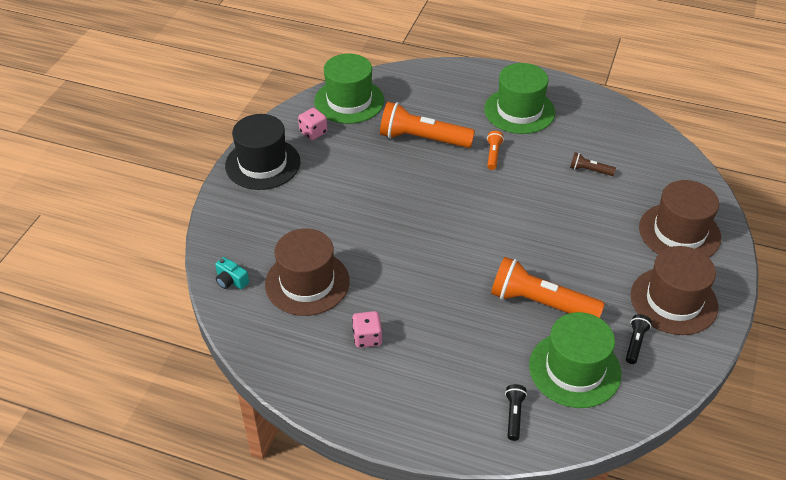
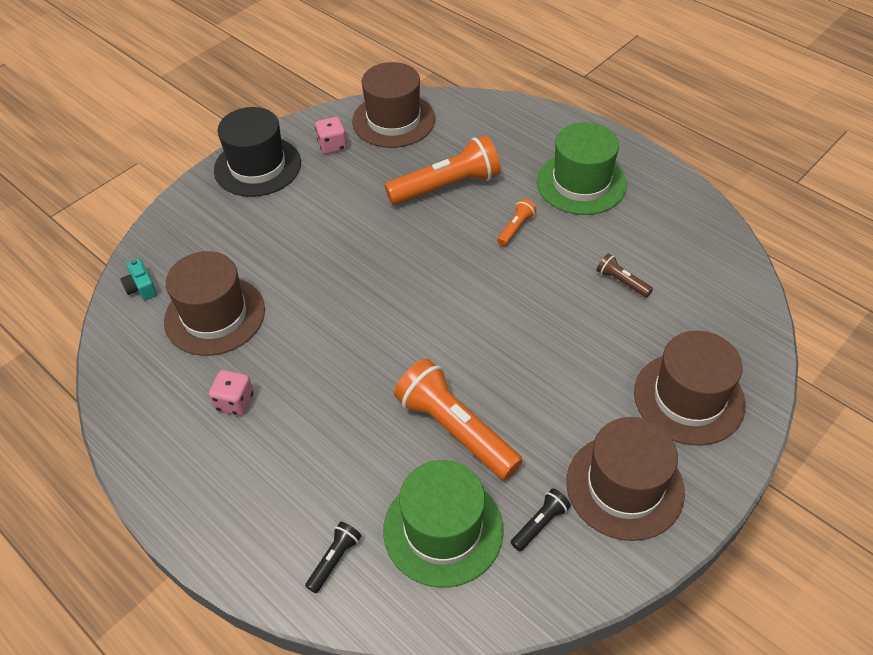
camera: 25 degrees right, 5 degrees up
(349, 101) = (393, 120): green hat -> brown hat
(423, 139) = (446, 186): orange flashlight -> orange flashlight turned 120 degrees clockwise

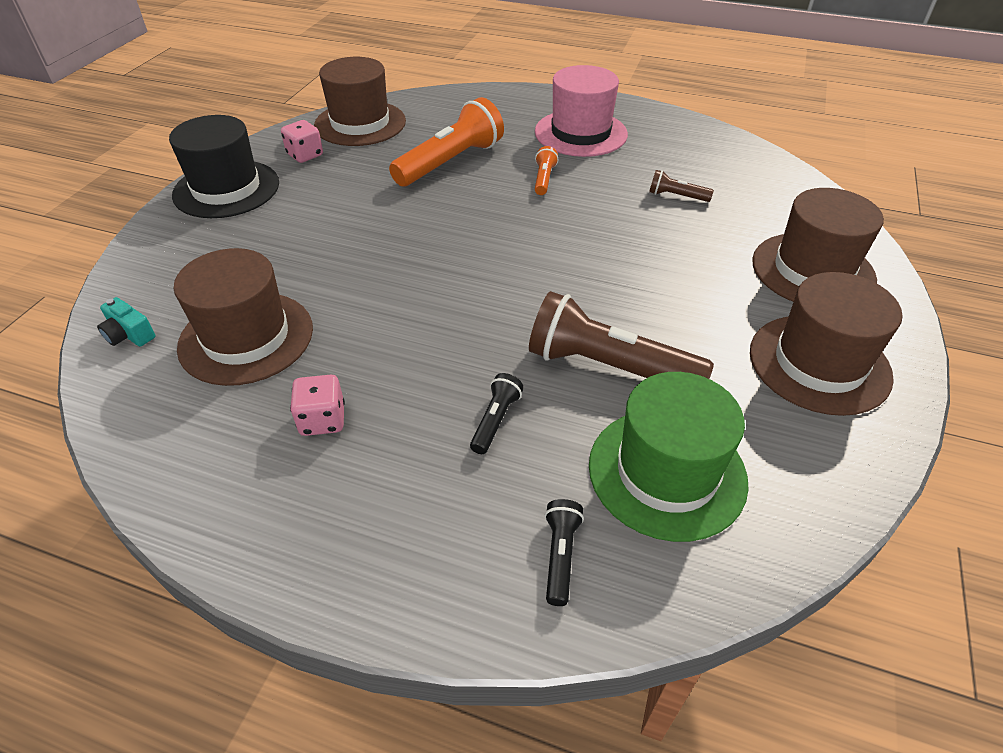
camera: 25 degrees left, 5 degrees down
(455, 430) = (609, 367): orange flashlight -> brown flashlight
(540, 524) = (765, 428): black flashlight -> black flashlight (495, 420)
(581, 183) = (580, 133): green hat -> pink hat

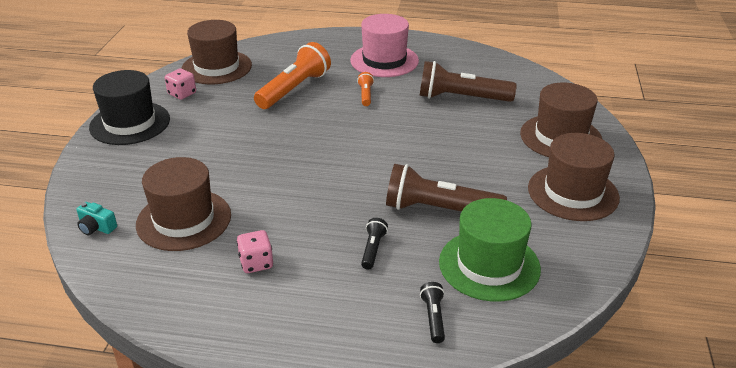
camera: 10 degrees left, 10 degrees down
(676, 196) = (461, 98): brown flashlight -> brown flashlight, size x2.17

